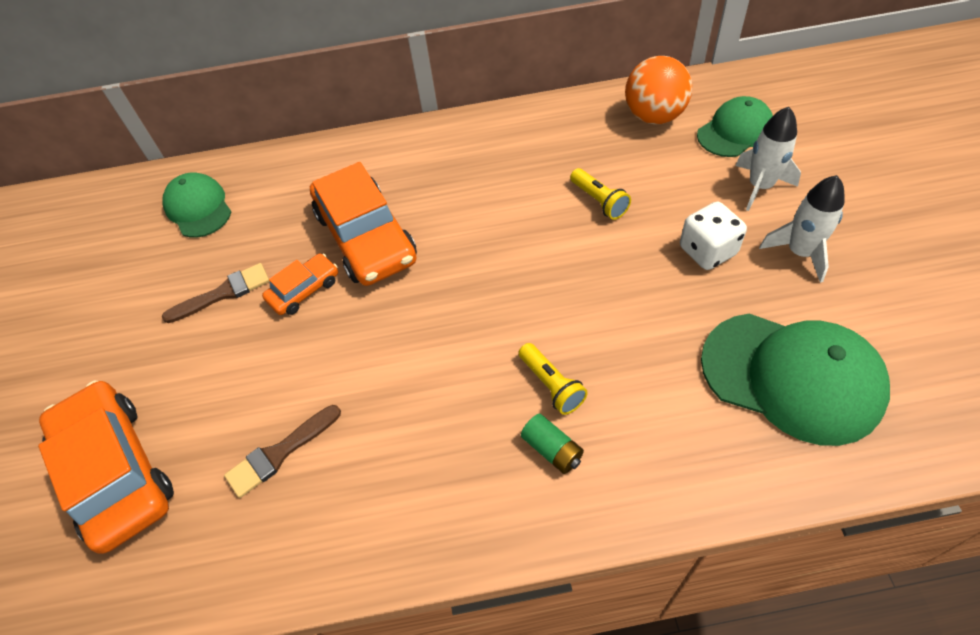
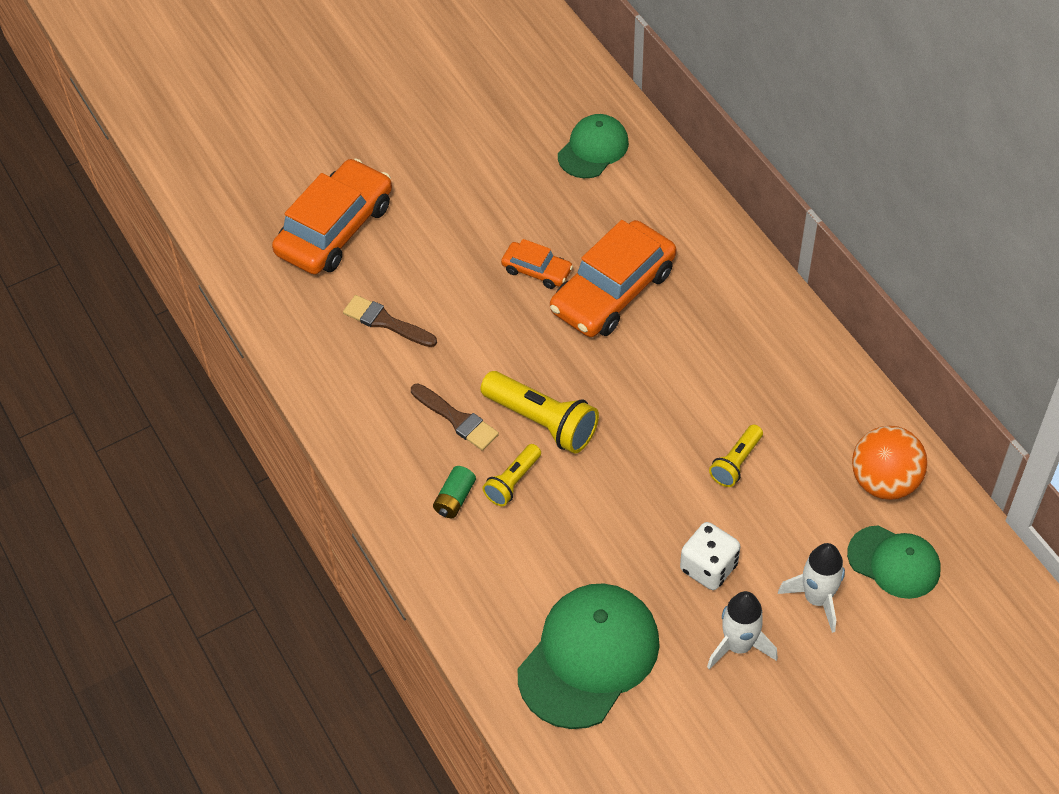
camera: 65 degrees right, 0 degrees up
(223, 293) = (510, 215): brown brush -> brown brush (457, 419)
(488, 337) = (542, 422): none -> yellow flashlight
(792, 377) = (589, 657): green cap -> green cap turned 150 degrees counterclockwise

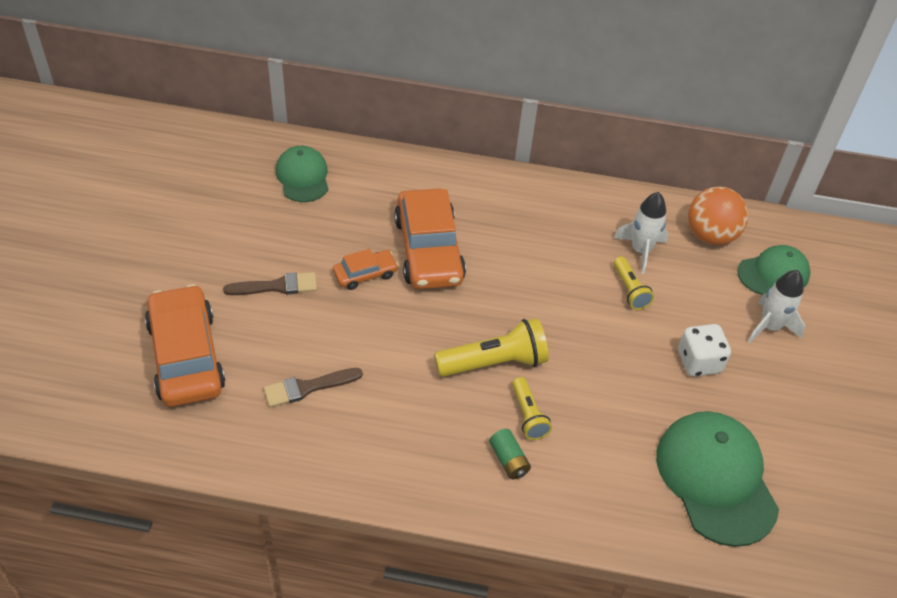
camera: 55 degrees left, 5 degrees down
(457, 419) = (440, 408): brown brush -> brown brush (277, 286)
(738, 645) = (773, 391): white rocket -> white rocket (640, 250)

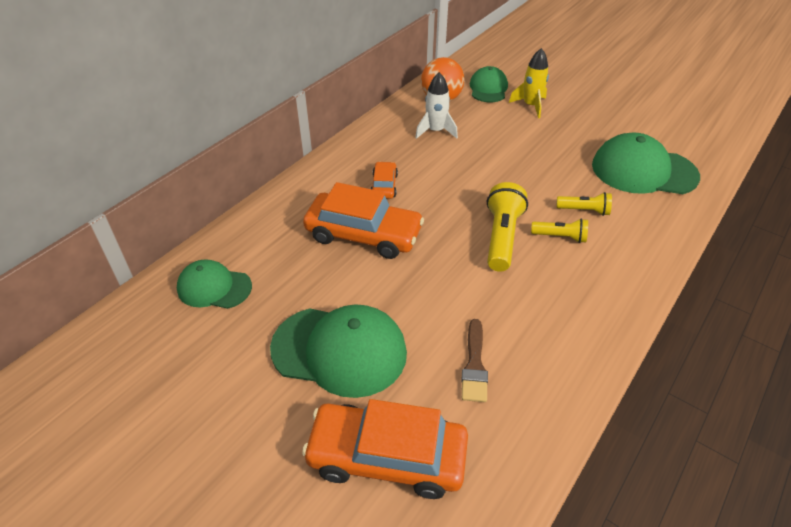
camera: 60 degrees left, 5 degrees down
(277, 286) = (339, 350): brown brush -> green cap
(365, 274) = (365, 282): orange car -> orange car (384, 186)
(508, 460) = (598, 261): green battery -> none
(630, 290) = (468, 148): yellow flashlight -> yellow flashlight (584, 210)
(699, 362) = (546, 143): white dice -> none
(769, 327) = (530, 106): white rocket -> yellow rocket

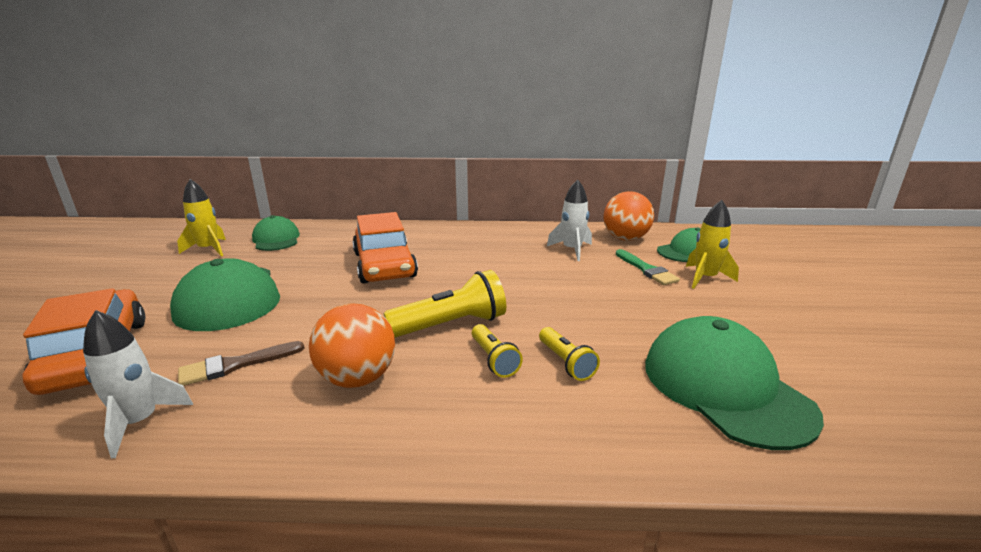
camera: 55 degrees right, 20 degrees down
(184, 347) = (209, 249): none -> yellow rocket
(384, 186) = (460, 254): orange car -> none
(498, 119) = (646, 270): none -> green brush
(520, 430) = (140, 422): none -> white rocket
(539, 305) = (357, 378): none -> orange ball

